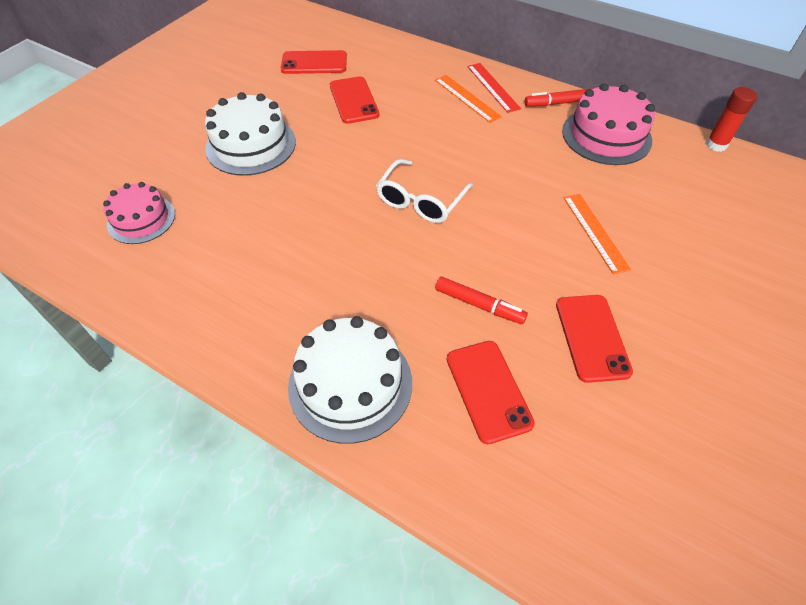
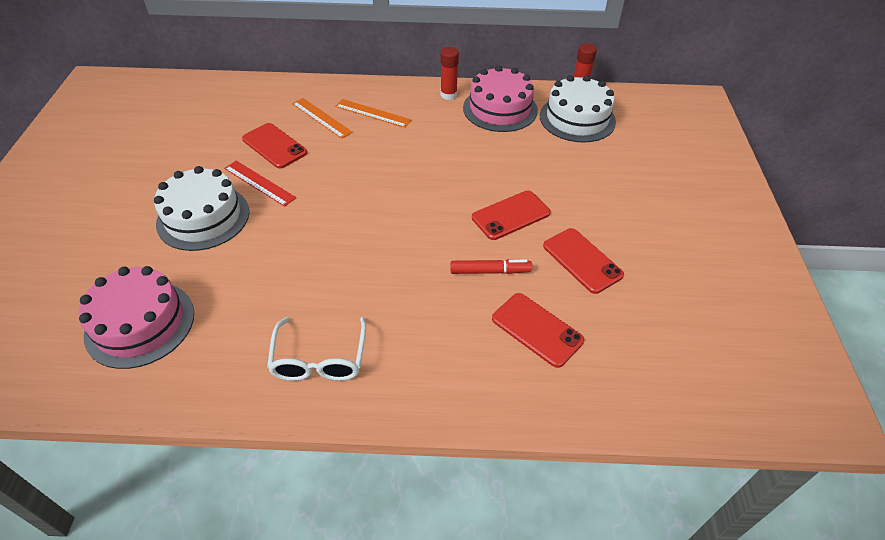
camera: 30 degrees left, 5 degrees down
(141, 219) = (140, 323): pink cake -> pink cake, size x1.53
(314, 63) = (212, 124): red phone -> red phone (510, 215)
(350, 384) = (432, 373): white cake -> white cake (577, 118)
(420, 200) = (391, 209): white glasses -> white glasses (319, 359)
(493, 87) = (388, 97): red ruler -> red ruler (259, 183)
(558, 103) = (448, 95): red marker -> red glue stick
(595, 232) = (537, 184): orange ruler -> orange ruler (321, 118)

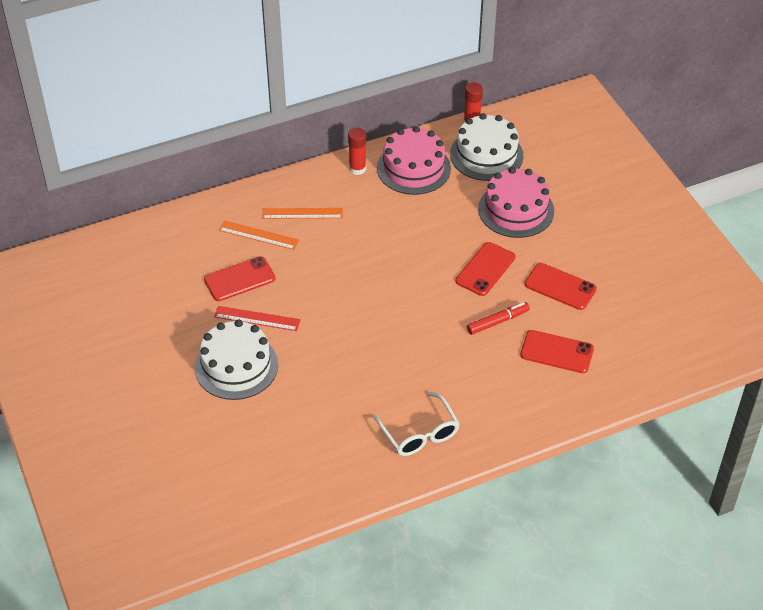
camera: 25 degrees left, 0 degrees up
(140, 323) = (265, 463): pink cake -> pink cake (516, 210)
(274, 146) = (239, 279): red phone -> red phone turned 45 degrees counterclockwise

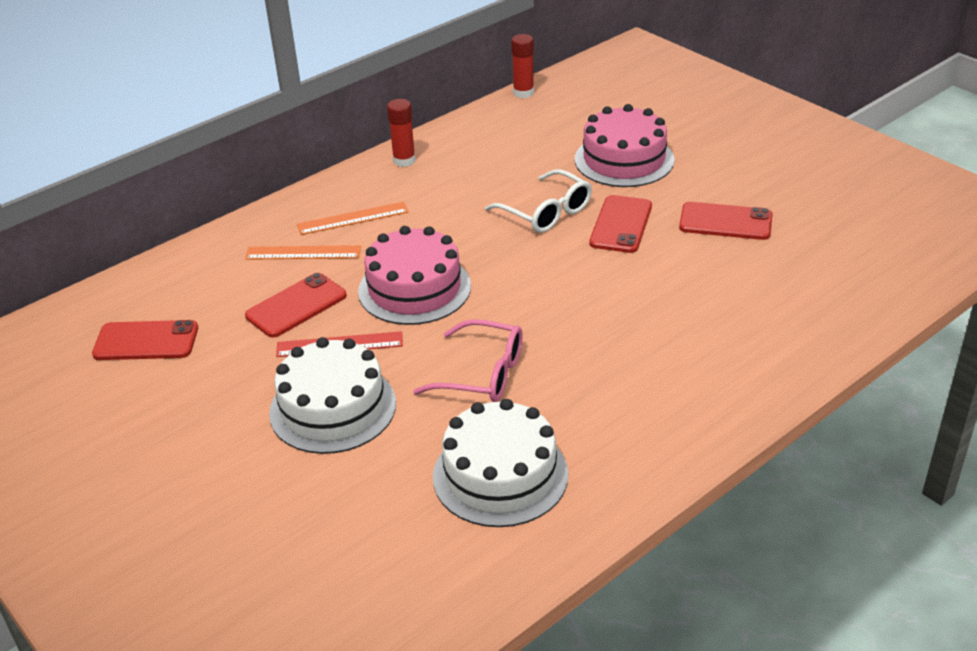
camera: 15 degrees left, 10 degrees down
(339, 366) = (482, 374): none -> pink glasses
(413, 168) = (475, 146): pink cake -> pink cake (414, 288)
(419, 433) = (637, 426): white glasses -> white glasses (546, 212)
(486, 155) = (557, 117): white cake -> white cake (500, 475)
(497, 322) = (669, 275): red marker -> none
(556, 352) = (765, 290): red phone -> red phone (146, 341)

